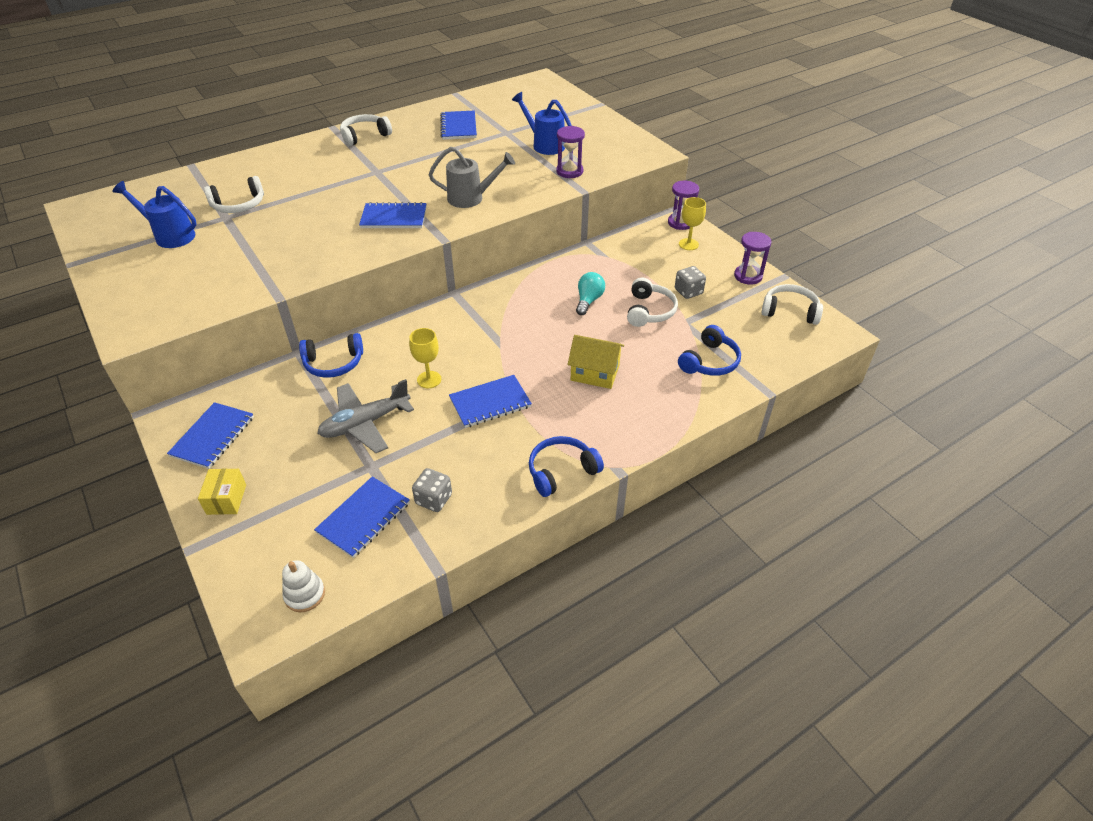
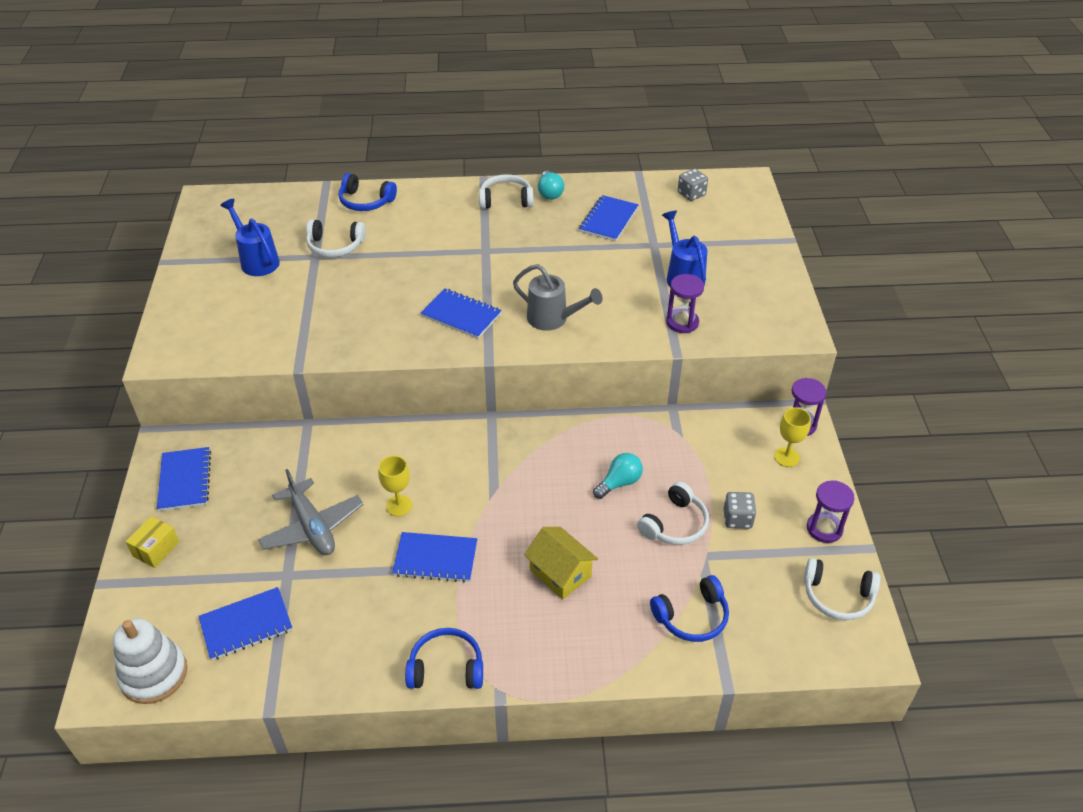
camera: 30 degrees right, 0 degrees up
(213, 437) = (185, 480): blue notebook -> blue notebook turned 60 degrees counterclockwise
(305, 594) = (154, 674): white stacking toy -> white stacking toy, size x1.71
(334, 363) = (329, 448): blue headphones -> blue headphones (365, 201)
(365, 423) = (312, 527): grey plane -> grey plane turned 120 degrees counterclockwise
(397, 123) = (549, 193): none -> turquoise light bulb
(434, 499) = (314, 637): grey dice -> grey dice (691, 194)
(790, 311) = (837, 596): white headphones -> white headphones turned 150 degrees clockwise

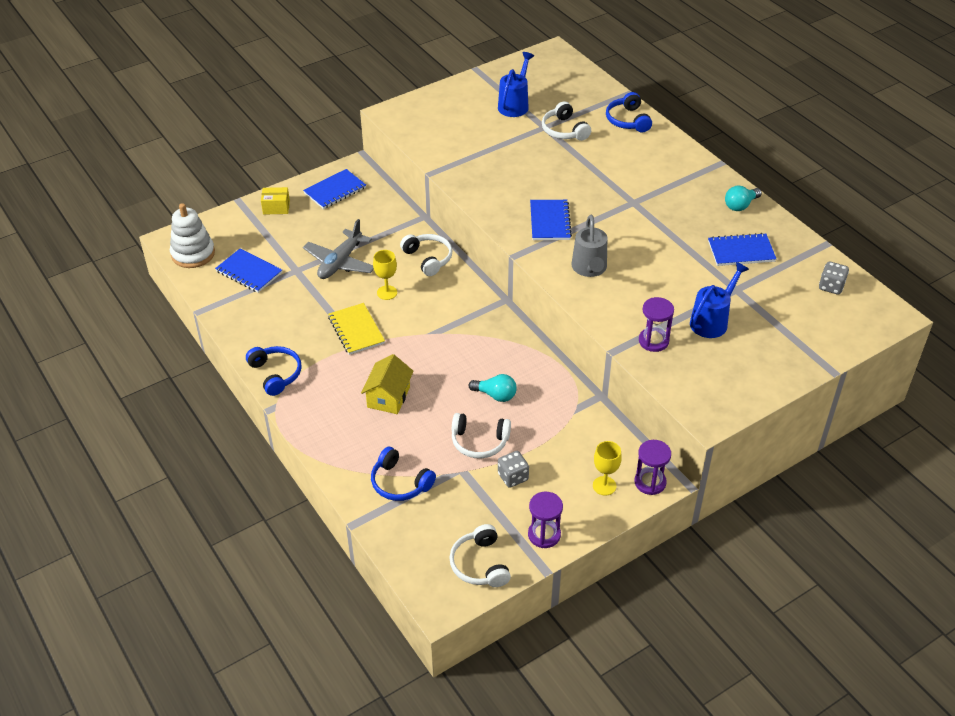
camera: 60 degrees right, 0 degrees up
(435, 558) = (356, 330): blue notebook -> yellow notebook
(506, 200) = (705, 186): white headphones -> white headphones (428, 258)

